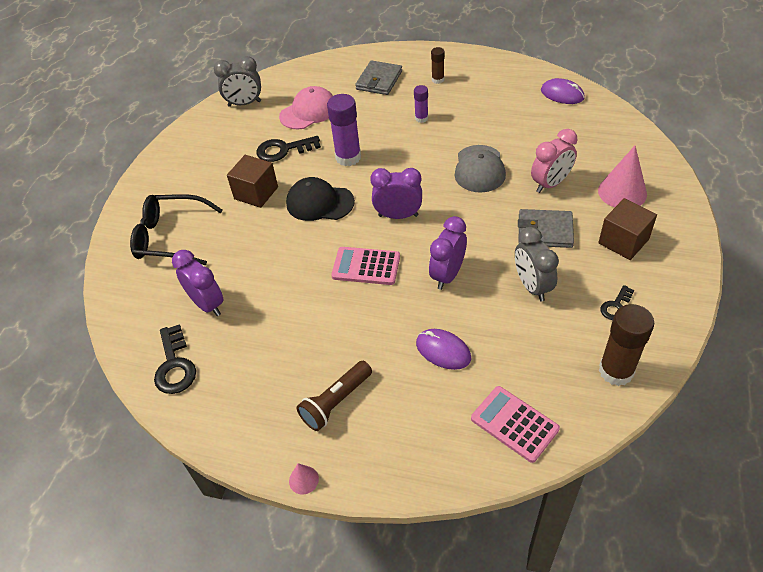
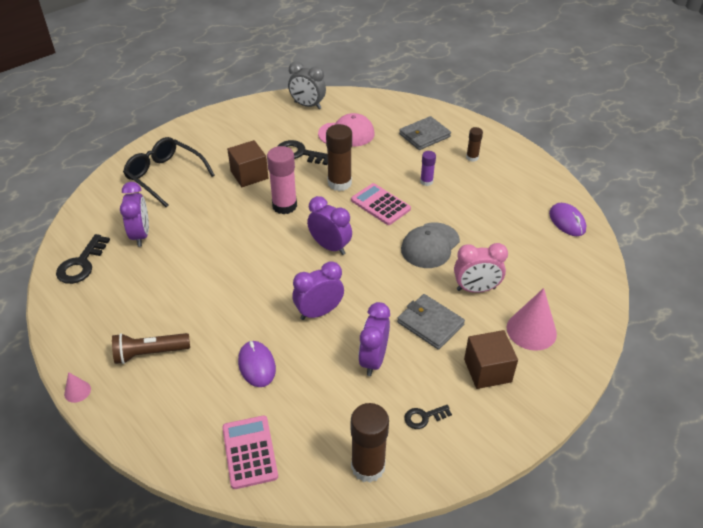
camera: 30 degrees right, 5 degrees down
(319, 203) = (284, 206): black cap -> pink glue stick
(348, 157) = (339, 183): purple glue stick -> brown glue stick
(366, 266) = (268, 271): pink calculator -> pink calculator (380, 205)
(532, 286) = (373, 360): grey clock -> purple clock

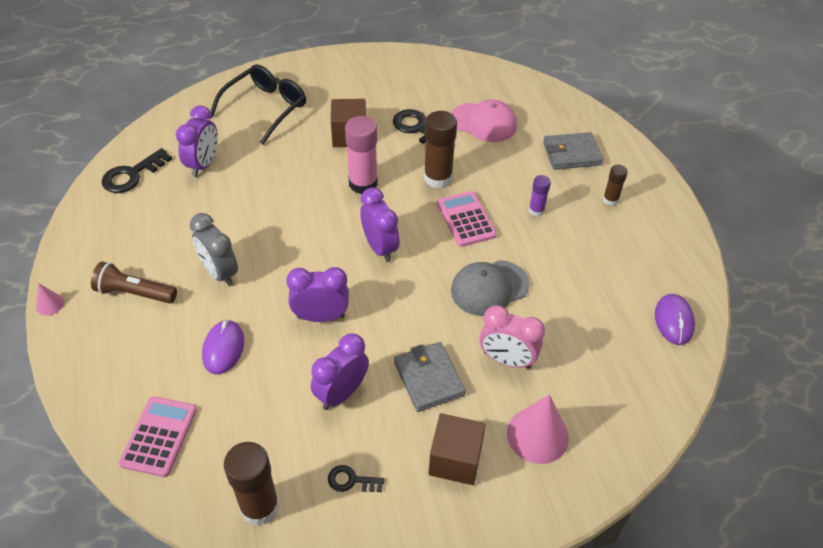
camera: 25 degrees right, 5 degrees up
(164, 176) = (266, 108): black glasses -> black glasses turned 60 degrees clockwise
(307, 105) = (462, 75): grey clock -> grey clock (220, 273)

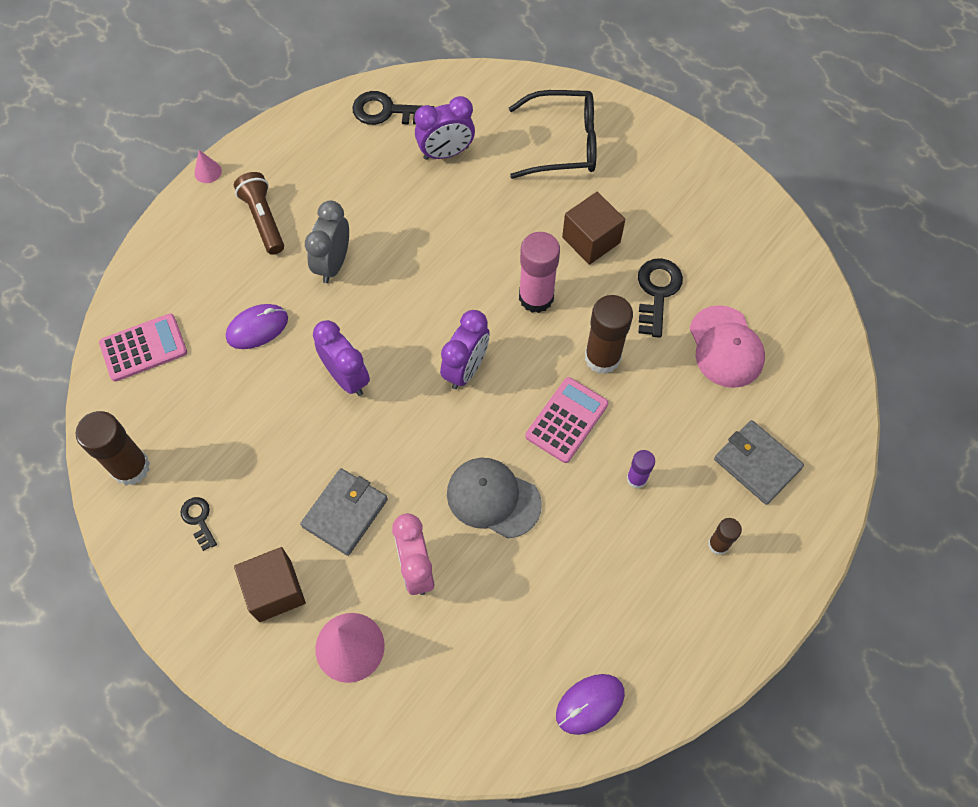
camera: 55 degrees right, 15 degrees up
(341, 393) = (278, 452): purple clock -> none

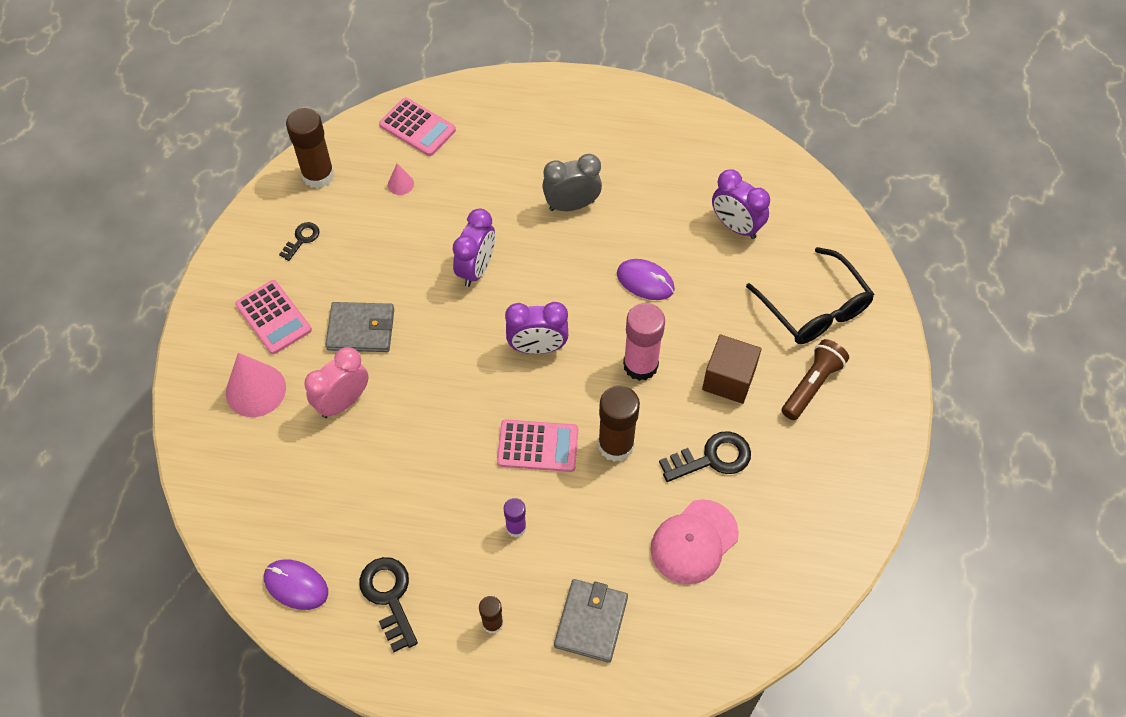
camera: 60 degrees right, 5 degrees down
(208, 172) = (596, 79): pink cone -> pink cone (400, 184)
(257, 328) = (480, 187): purple mouse -> purple mouse (645, 281)
(263, 220) = (578, 138): brown flashlight -> brown flashlight (811, 385)
(275, 590) = (273, 317): brown cube -> pink calculator
(387, 111) = (745, 163): black key -> black key (389, 597)
(493, 498) = (433, 426): grey cap -> none

